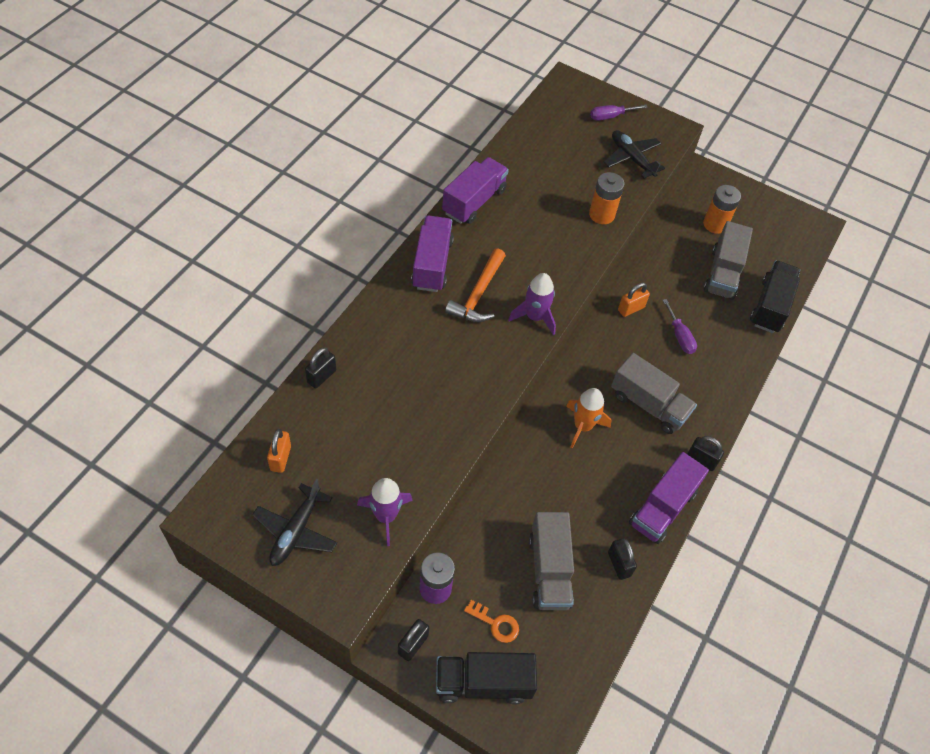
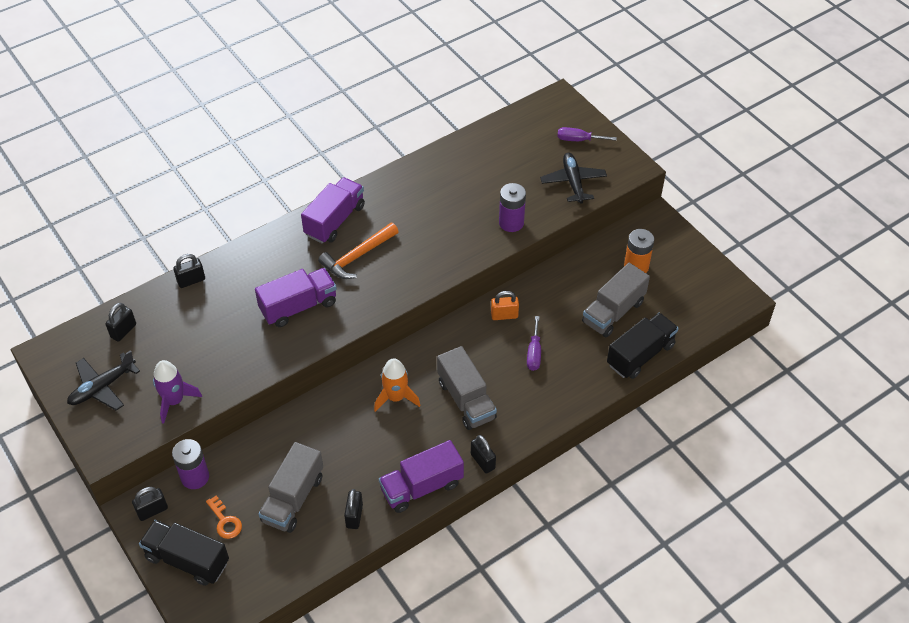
camera: 30 degrees right, 5 degrees down
(280, 458) = (123, 331): orange padlock -> black padlock
(474, 201) = (404, 179): purple truck -> purple truck (298, 306)
(535, 317) = (394, 289): purple rocket -> none
(601, 214) = (511, 223): orange battery -> purple battery

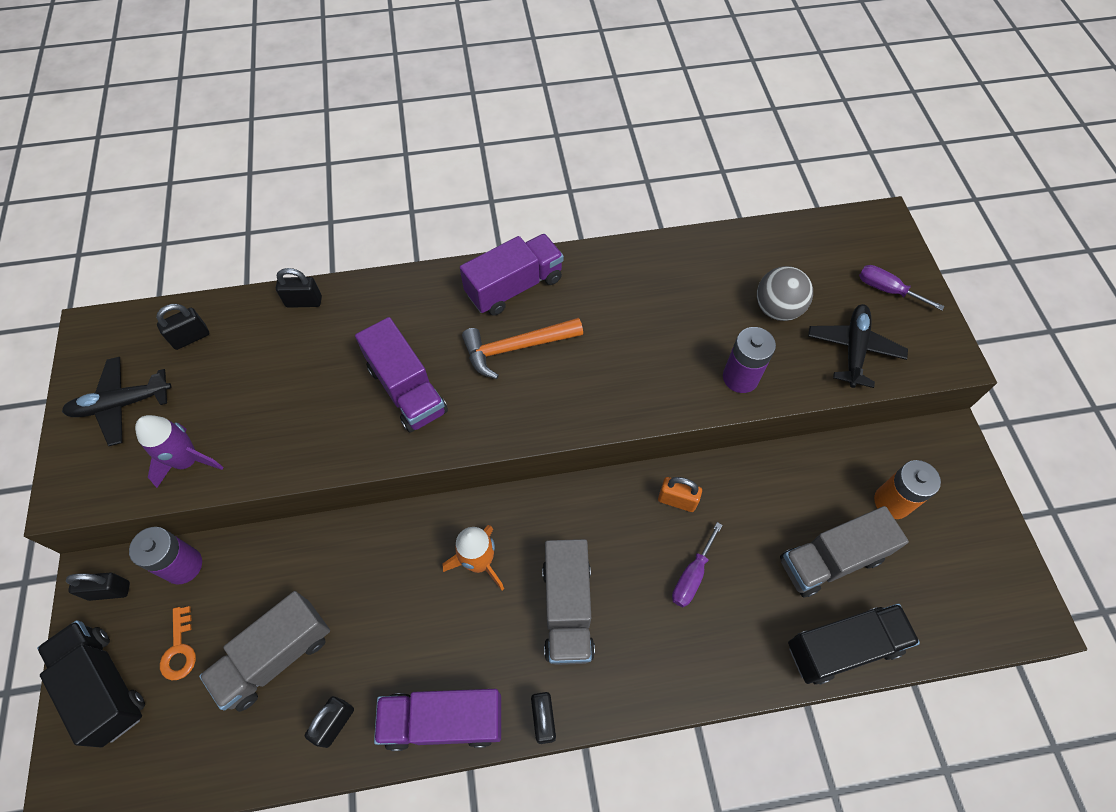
camera: 25 degrees right, 10 degrees up
(298, 306) = (407, 389): purple truck -> purple truck turned 60 degrees clockwise
(515, 175) = (777, 309): none -> grey ball

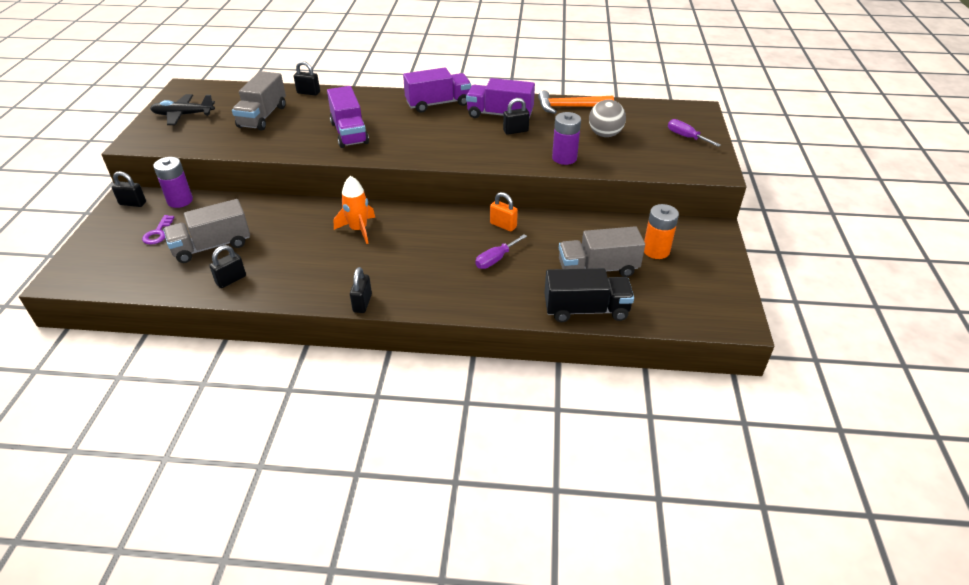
camera: 15 degrees right, 20 degrees down
(105, 686) = (107, 240): black truck -> none
(179, 649) = (158, 233): orange key -> purple key
(188, 461) = (207, 140): purple rocket -> none
(191, 337) = (236, 97): black padlock -> black padlock (515, 131)
(443, 721) = (298, 291): purple truck -> purple truck (500, 115)
(515, 348) = (425, 126): orange hammer -> orange hammer (569, 107)
(567, 609) = (404, 259): grey truck -> grey truck (263, 116)
(853, 349) = (649, 157): black plane -> none

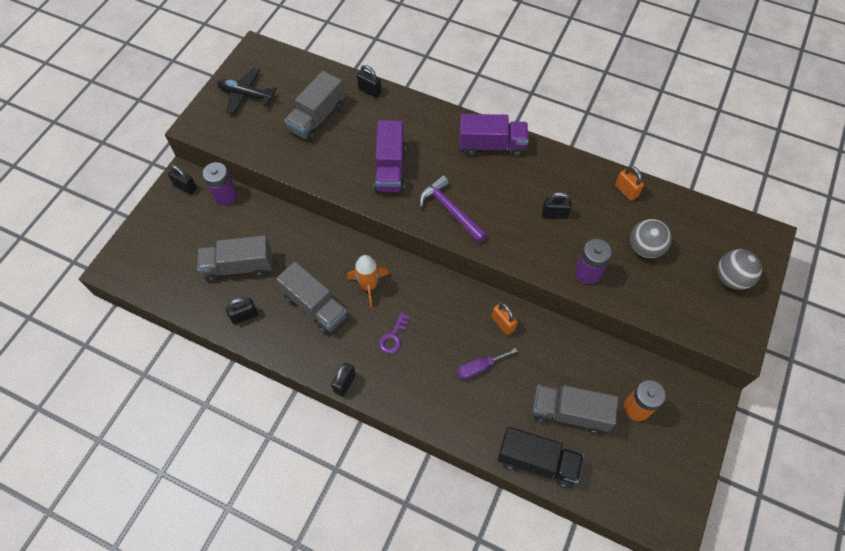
camera: 20 degrees right, 20 degrees up
(158, 233) = (198, 234): purple key -> purple key (393, 337)
(307, 256) = (315, 306): none -> grey truck
(419, 146) = (450, 210): none -> purple hammer
(500, 115) = (548, 182): purple truck -> none
(569, 107) = (626, 191): orange hammer -> orange padlock
(686, 137) = (731, 278): purple screwdriver -> grey ball

